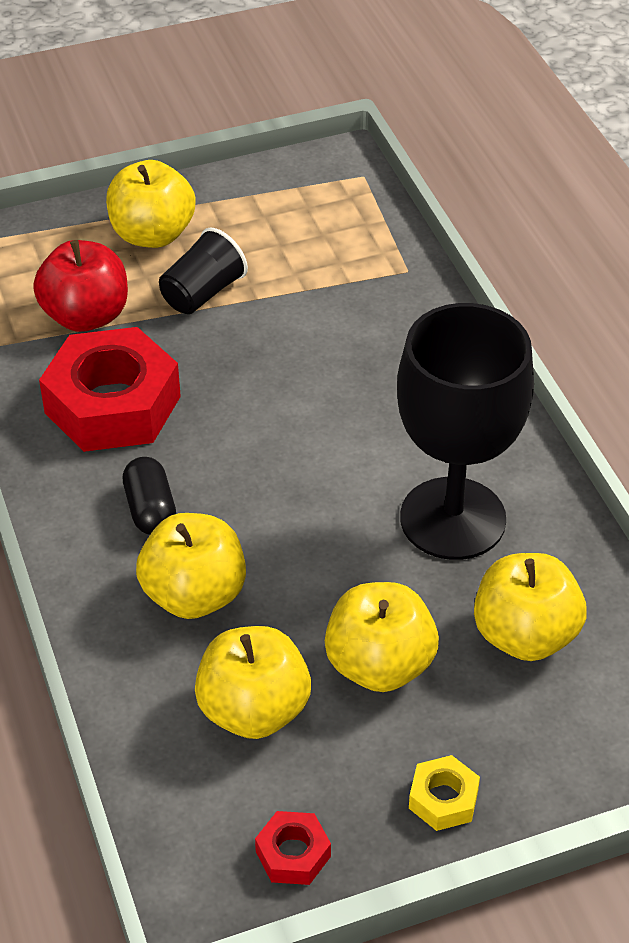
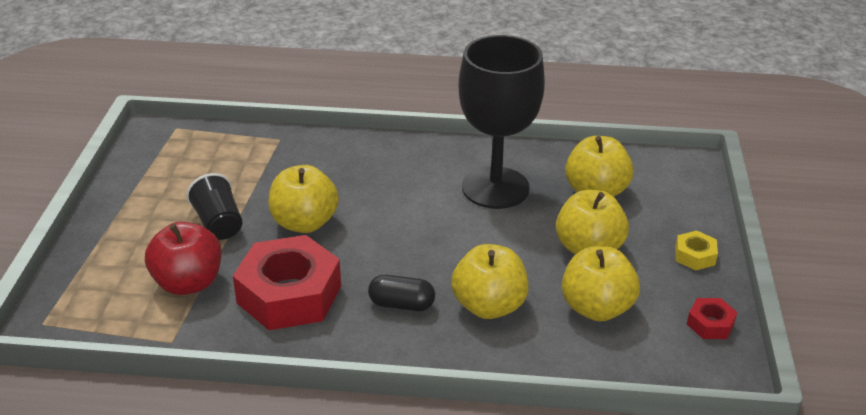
camera: 65 degrees left, 10 degrees down
(152, 234) = (136, 228): yellow apple -> yellow apple (304, 223)

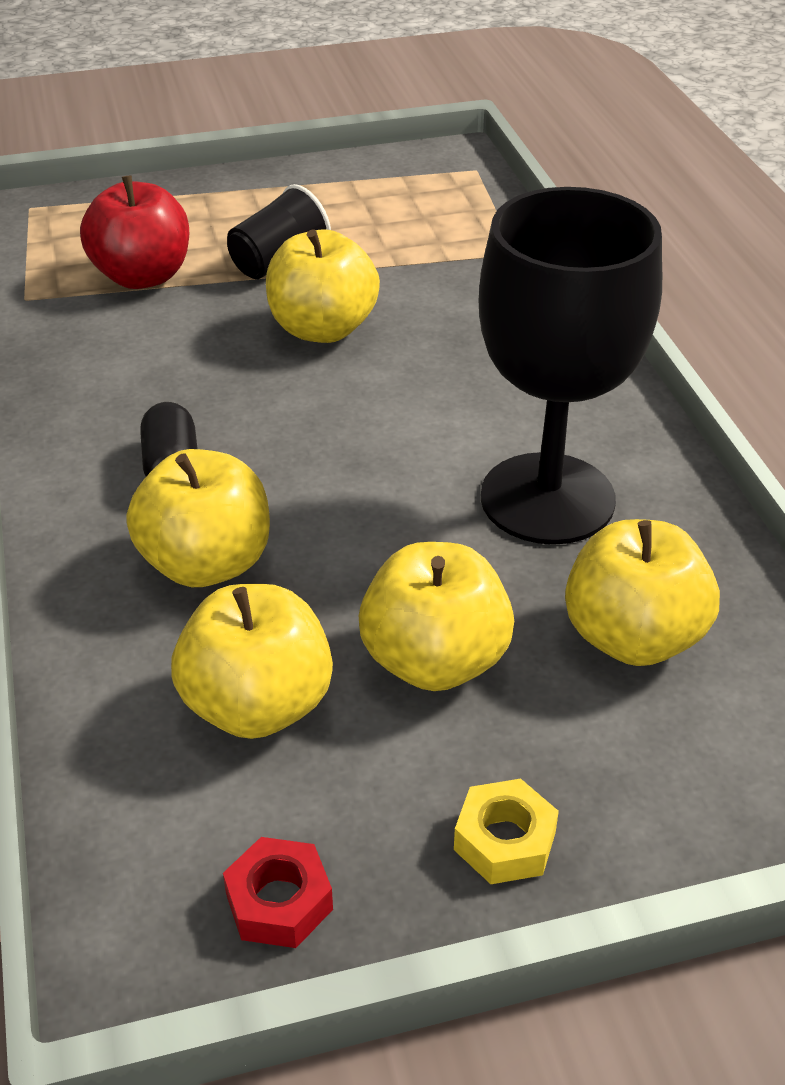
camera: 70 degrees right, 5 degrees up
(289, 294) = (152, 360): red nut -> none

